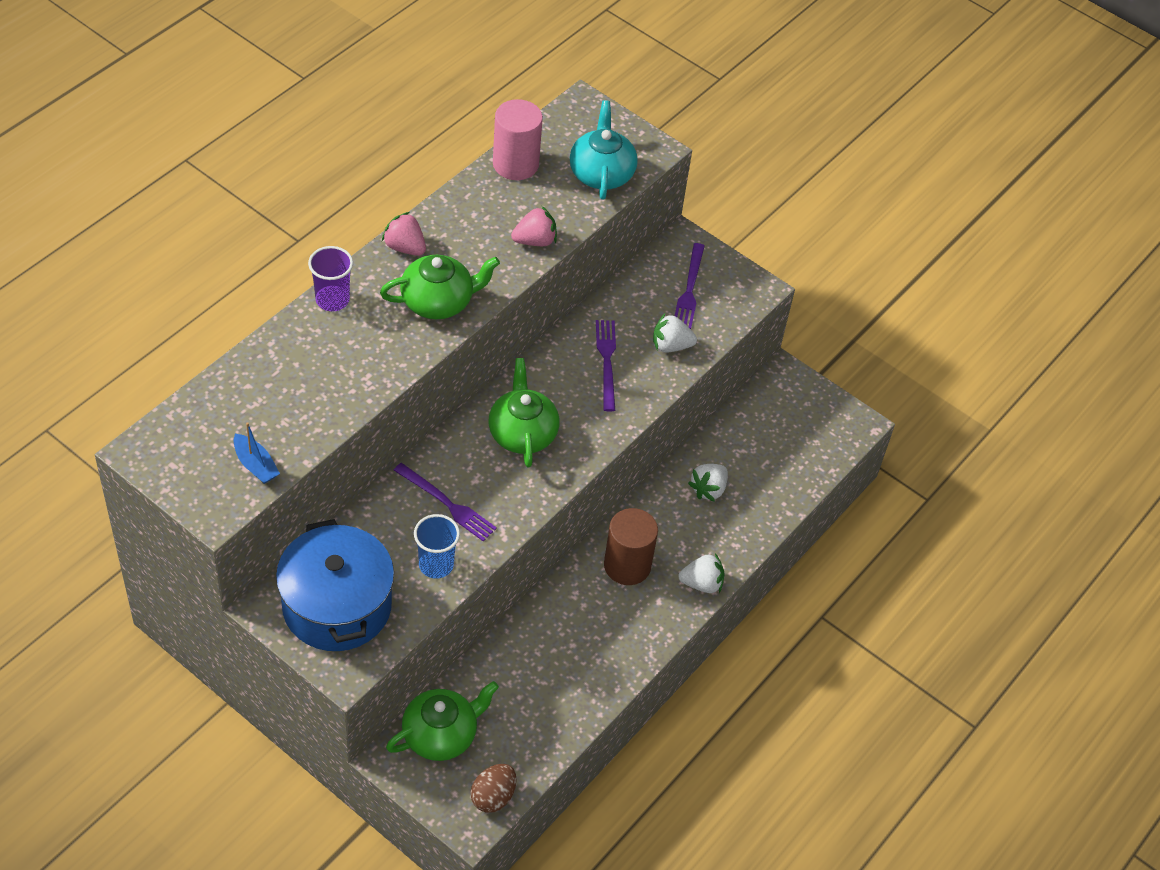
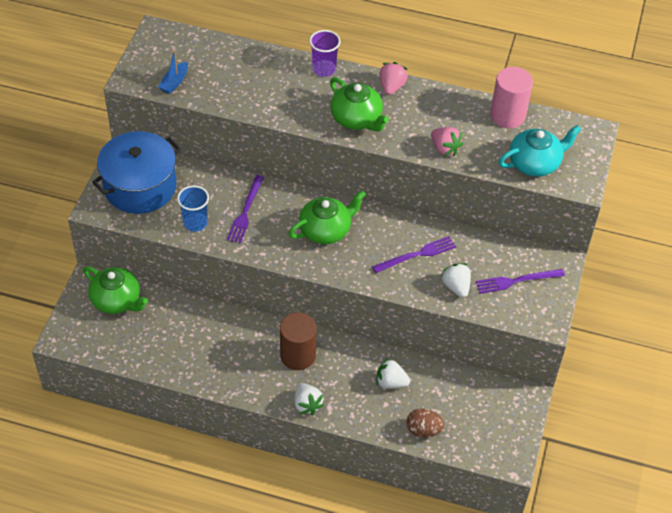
camera: 70 degrees right, 0 degrees up
(493, 796) = (84, 343): brown egg -> brown egg (423, 430)

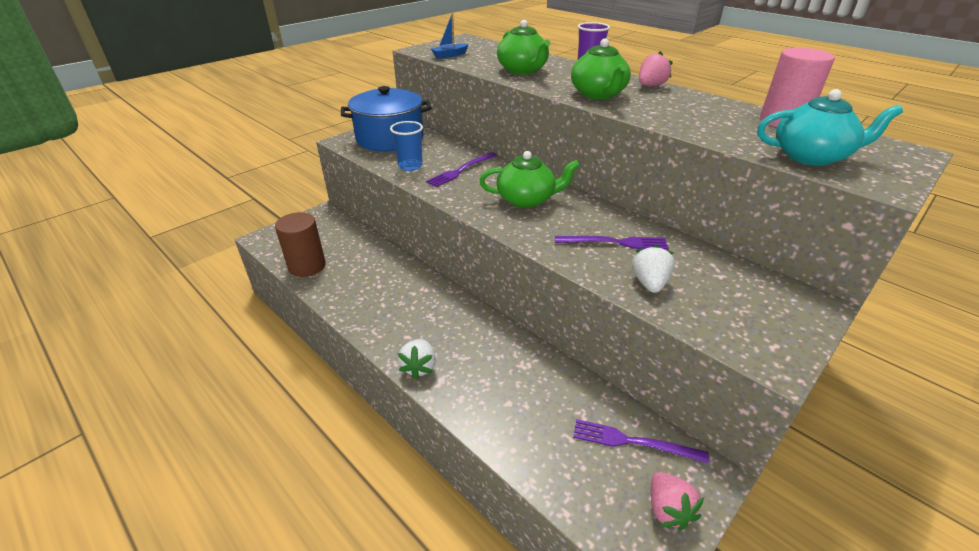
camera: 30 degrees right, 15 degrees down
(117, 300) = (331, 229): green teapot -> green teapot (523, 70)
(298, 355) = (446, 319): brown cylinder -> brown cylinder (307, 266)
(391, 382) = (529, 382): white strawberry -> none
(423, 430) = (538, 454): brown egg -> none
(444, 149) = (688, 126): pink strawberry -> pink strawberry (668, 510)
(516, 281) = (740, 302): purple fork -> purple fork (633, 442)

